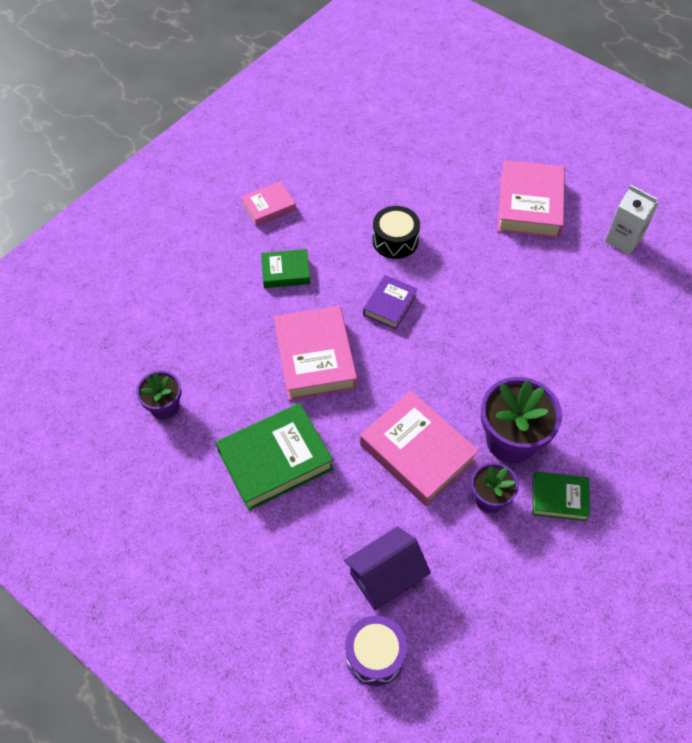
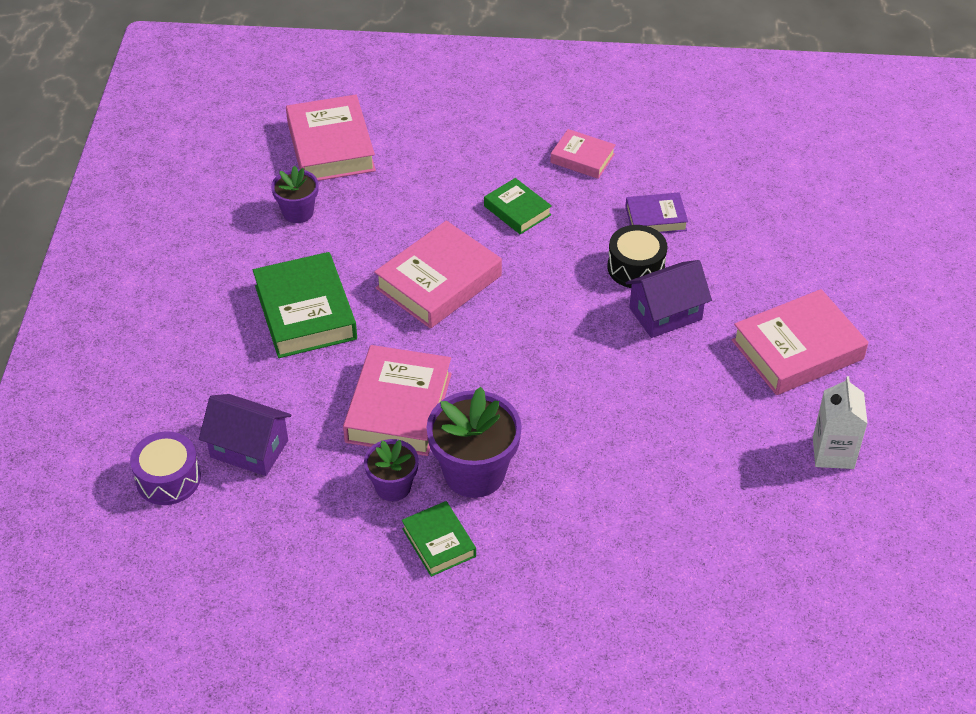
camera: 55 degrees right, 10 degrees down
(114, 345) = (330, 146): none -> pink book
(275, 460) = (305, 312): green book -> green book turned 45 degrees clockwise
(389, 305) = (551, 303): purple book -> purple book (655, 218)
(448, 250) = (665, 314): none -> purple house

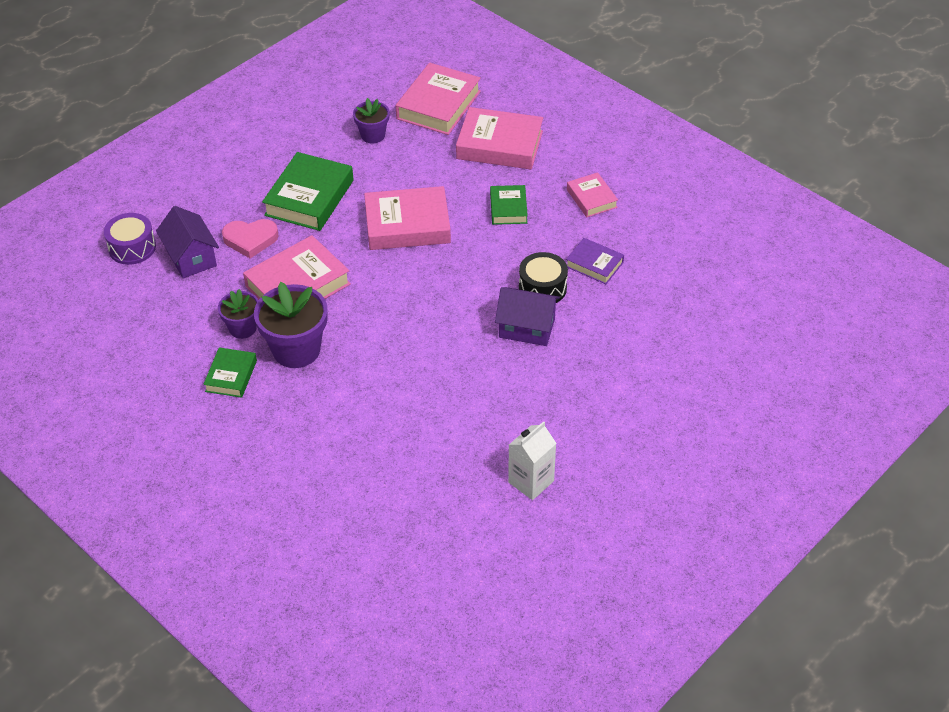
camera: 40 degrees right, 0 degrees up
(293, 391) = (250, 239): none -> pink heart
(797, 350) = (587, 404): pink book -> pink book (499, 145)

